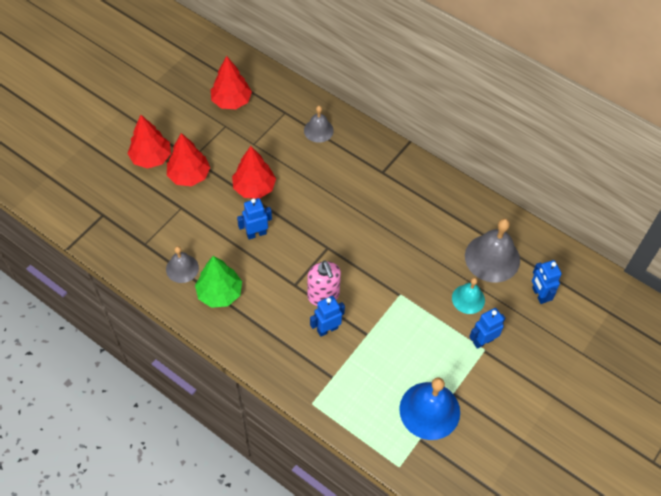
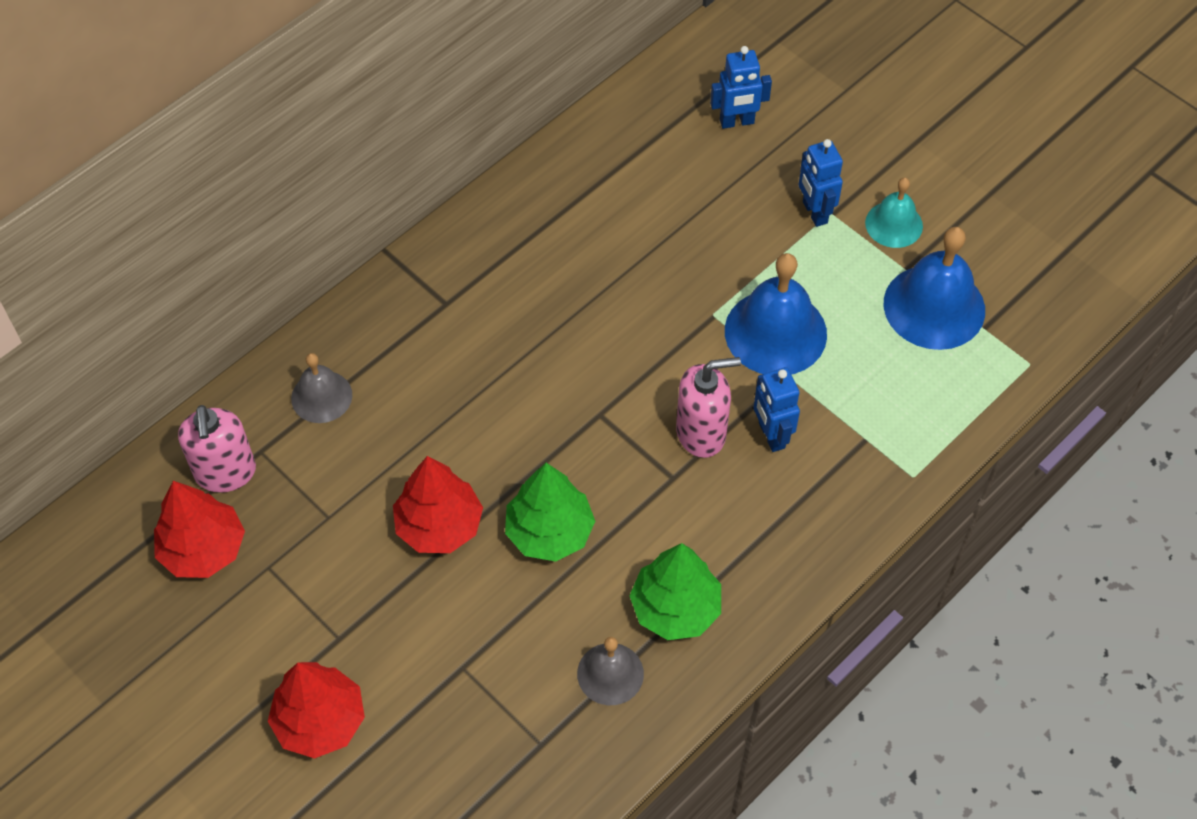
camera: 80 degrees left, 0 degrees up
(189, 175) = (384, 647): red tree -> none
(256, 233) = (549, 532): blue robot -> green tree
(271, 102) = (225, 473): none -> pink soap dispenser
(394, 326) = (775, 332): none -> blue bell
(468, 299) = (733, 218): turquoise bell -> turquoise bell (894, 224)
(492, 258) = (657, 171): grey bell -> none

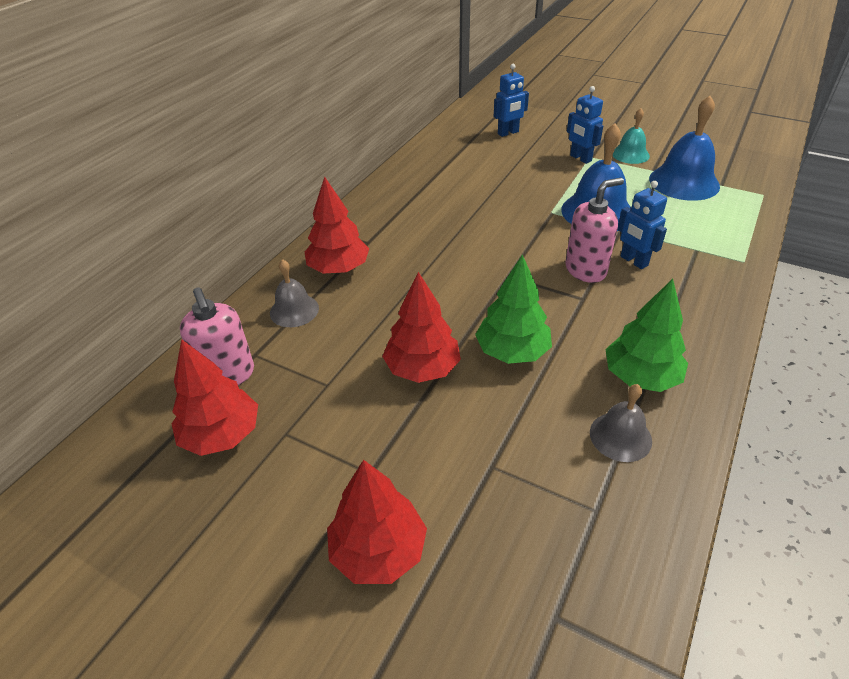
camera: 15 degrees left, 15 degrees down
(394, 341) = (338, 268): none -> red tree

